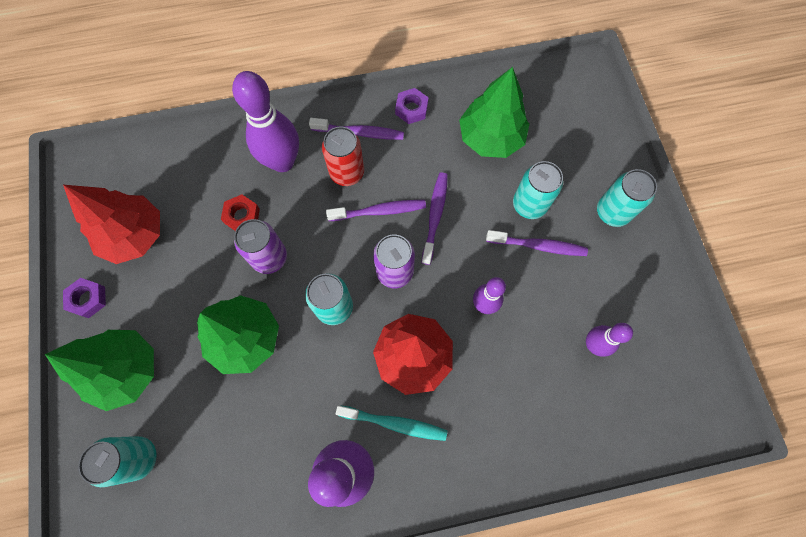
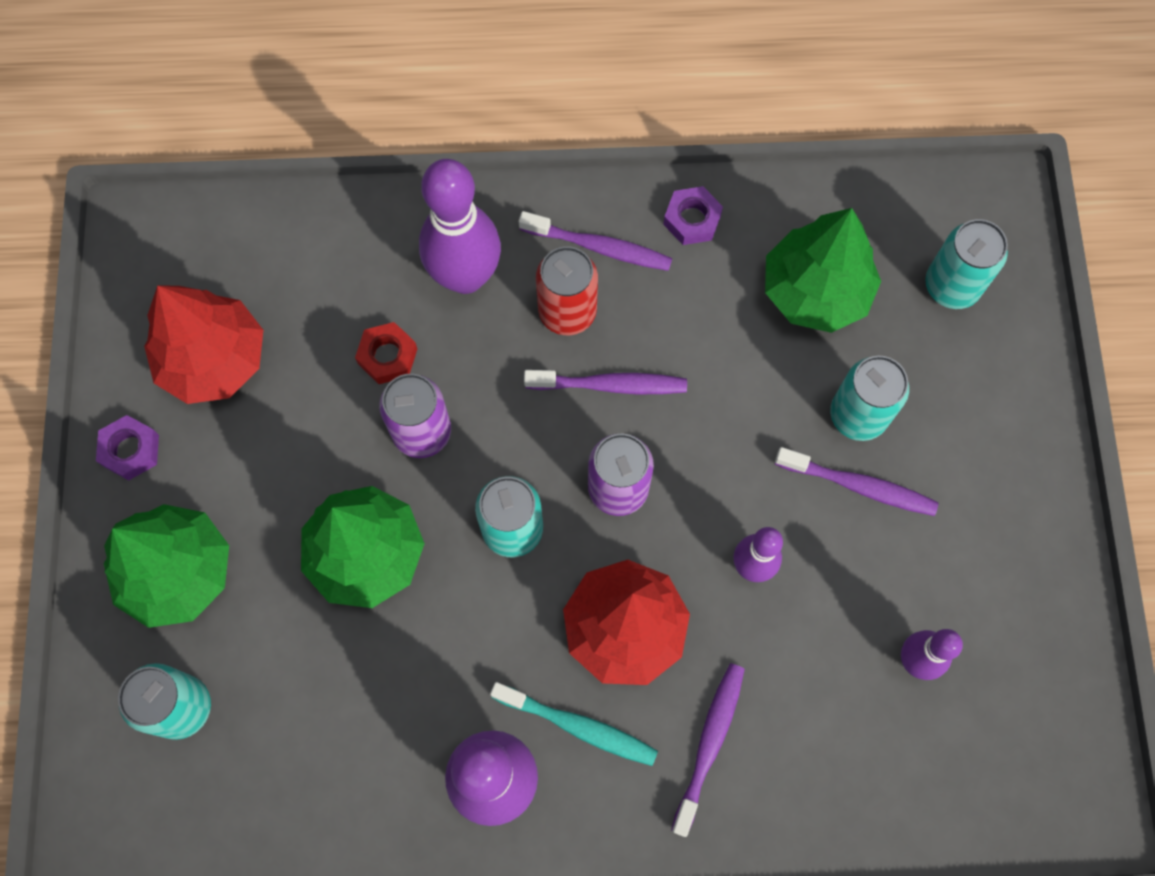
camera: 10 degrees right, 0 degrees up
(435, 216) = (699, 408): purple toothbrush -> purple toothbrush (709, 744)
(612, 212) = (994, 450): turquoise can -> turquoise can (951, 286)

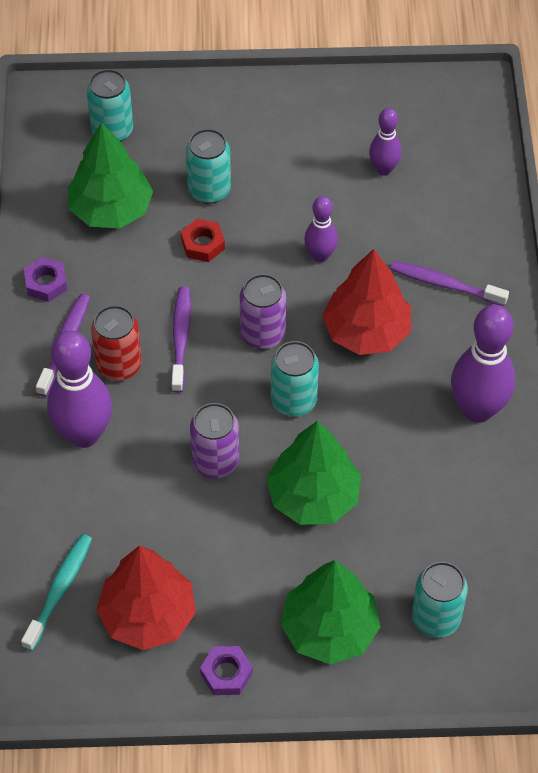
camera: 90 degrees left, 15 degrees down
(387, 356) = (150, 487): red nut -> red nut (203, 244)
(578, 726) = (437, 360): turquoise toothbrush -> turquoise toothbrush (59, 590)
(859, 486) = (262, 192): purple toothbrush -> none

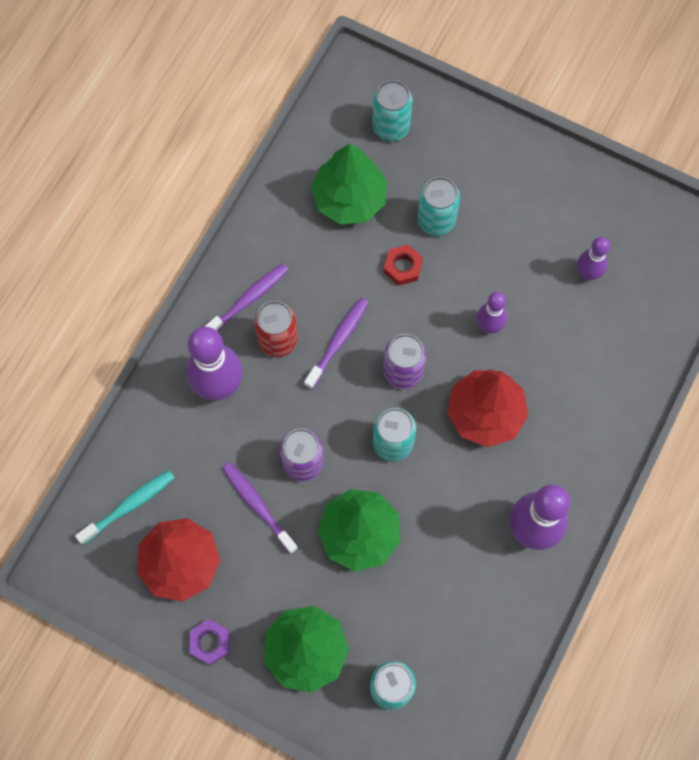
camera: 30 degrees right, 15 degrees up
(46, 283) = (263, 239): purple nut -> none
(445, 284) = (574, 405): purple toothbrush -> purple toothbrush (257, 506)

